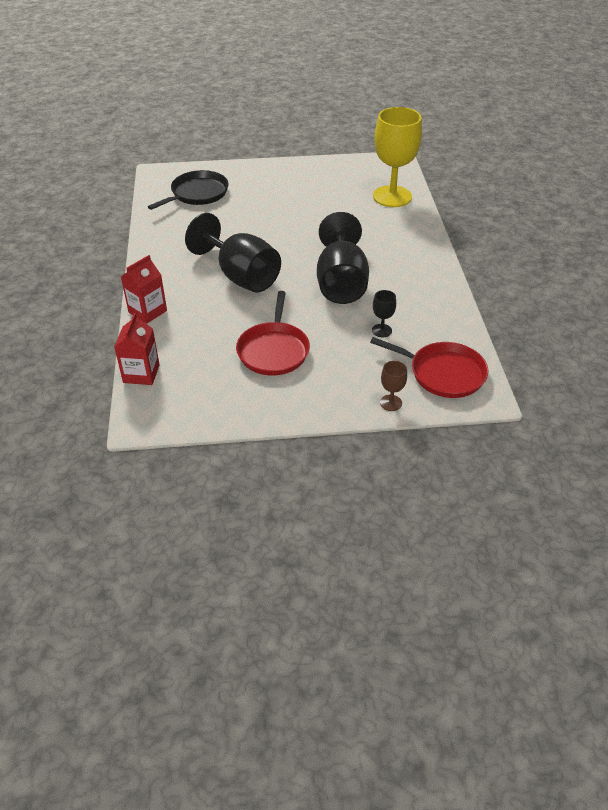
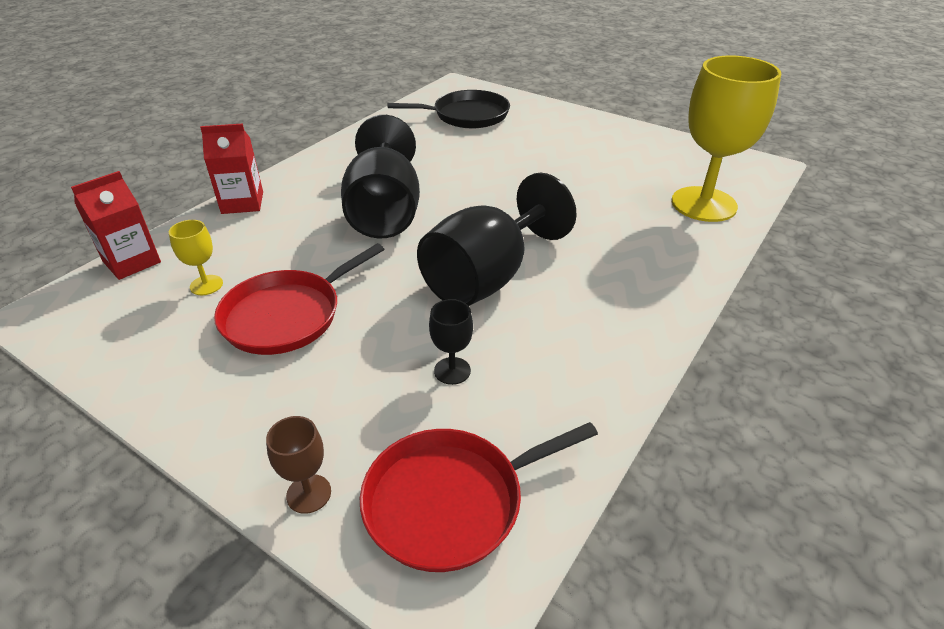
camera: 40 degrees right, 5 degrees down
(207, 361) = (206, 285): none -> yellow goblet
(443, 373) = (451, 501): red pan -> red pan turned 90 degrees clockwise

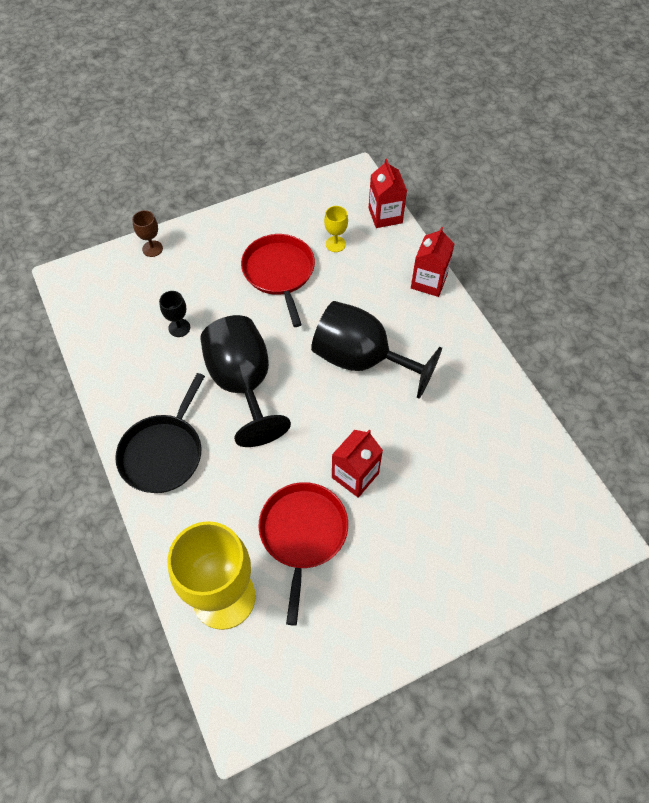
camera: 120 degrees right, 20 degrees up
(451, 501) = (108, 293): red pan -> red pan (303, 534)
(467, 115) = (511, 503): black pan -> black pan (163, 453)
(518, 179) = (355, 475): none -> red carton

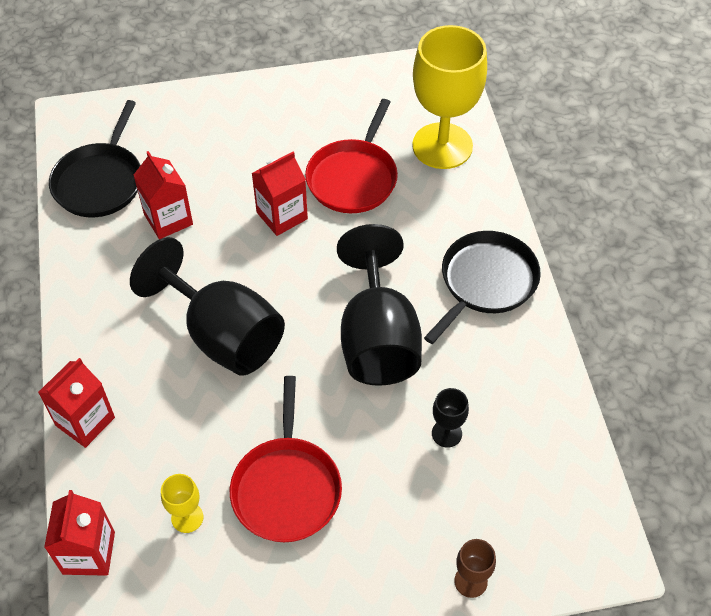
camera: 165 degrees left, 5 degrees down
(451, 447) = (168, 219): none -> red carton
(530, 471) = (100, 181): none -> black pan

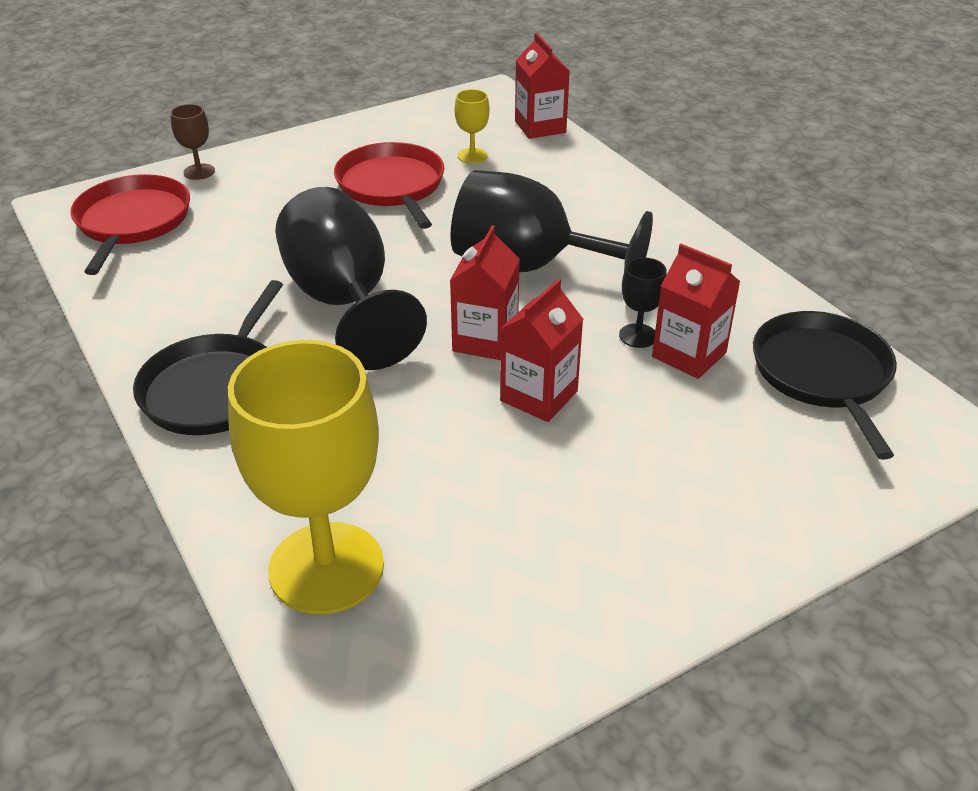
camera: 160 degrees right, 15 degrees down
(85, 421) = (615, 185): red carton -> red carton (485, 340)
(353, 178) = (460, 473): red pan -> red pan (132, 222)
(446, 433) = (240, 248): black goblet -> black goblet (638, 336)

